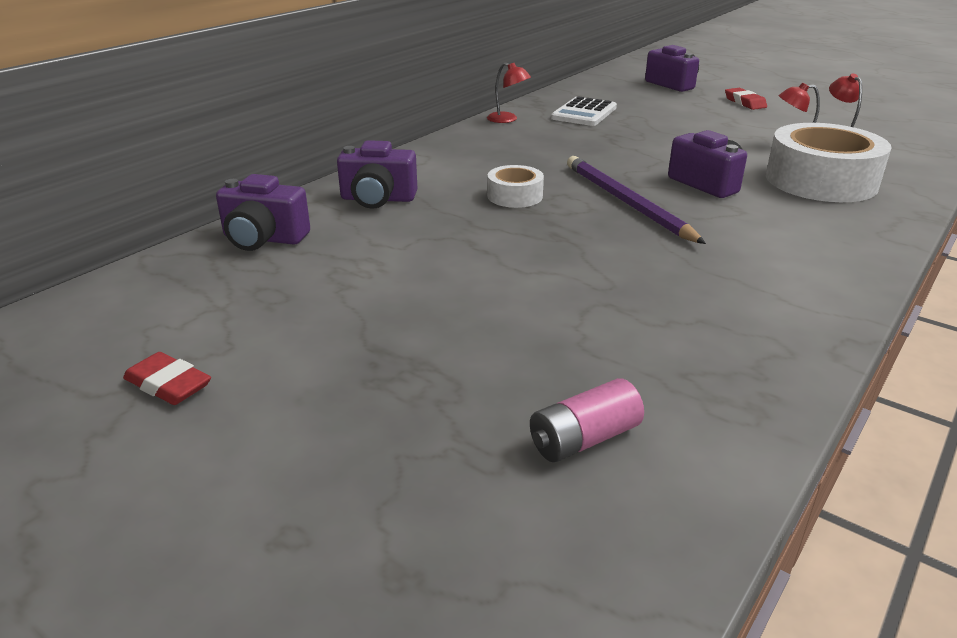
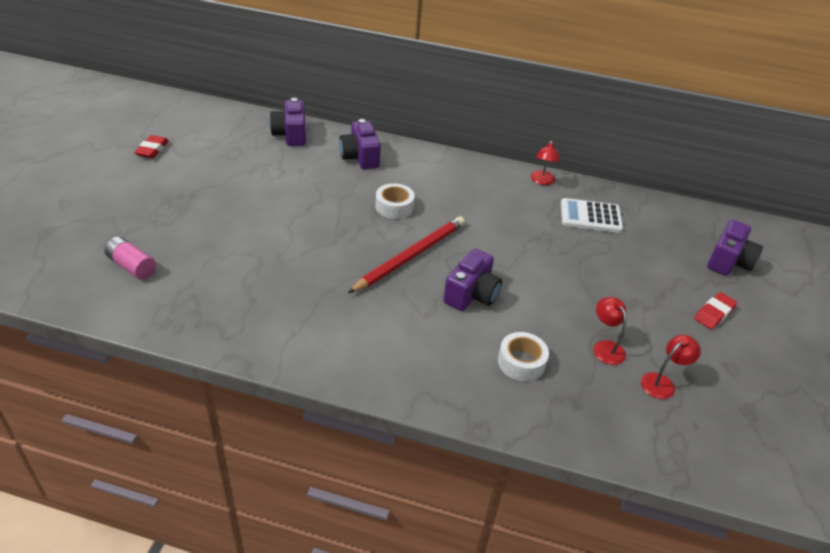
camera: 65 degrees right, 10 degrees up
(626, 202) = (411, 256): purple pencil -> red pencil
(821, 181) = (521, 362): white tape -> white tape, size x0.50

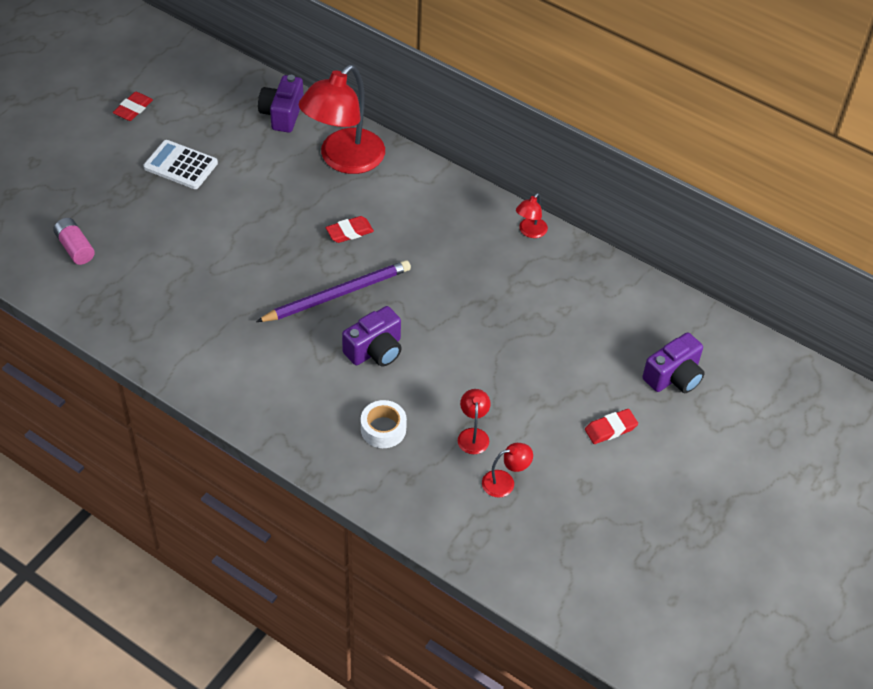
camera: 20 degrees right, 10 degrees up
(360, 157) = (344, 160): purple camera -> red lamp
(394, 207) = (349, 232): white tape -> red eraser
(411, 256) = (337, 294): red pencil -> purple pencil
(590, 216) = (556, 288): white calculator -> white calculator (180, 165)

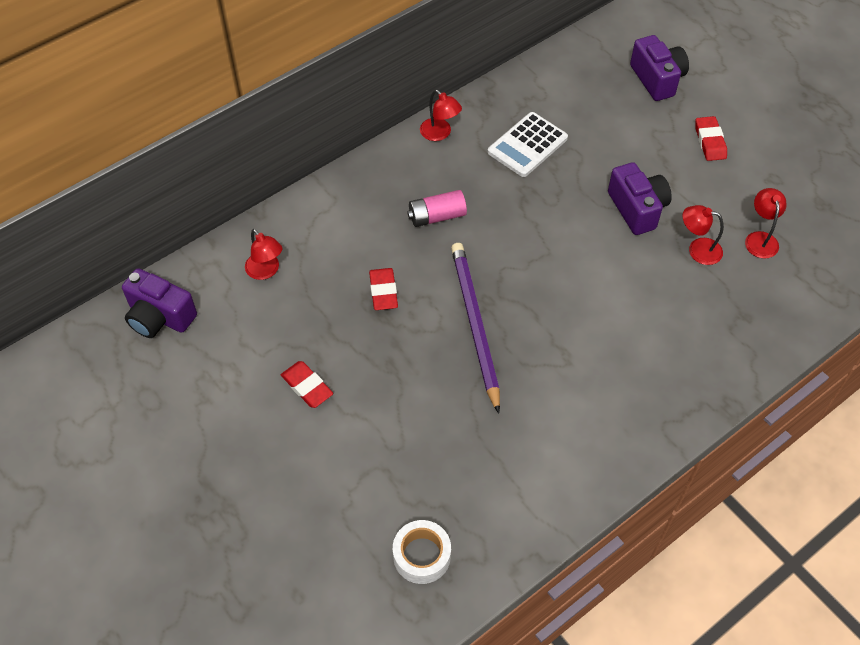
camera: 70 degrees left, 5 degrees up
(75, 248) = (301, 607): pink battery -> pink battery (437, 216)
(133, 109) = (66, 488): red eraser -> red eraser (307, 386)
(180, 165) = (200, 449): white calculator -> white calculator (527, 145)
(344, 160) = (266, 271): red lamp -> red lamp, size x0.43
(375, 350) = (566, 307): purple camera -> purple camera (637, 209)
(383, 429) = (675, 325): white tape -> white tape (422, 556)

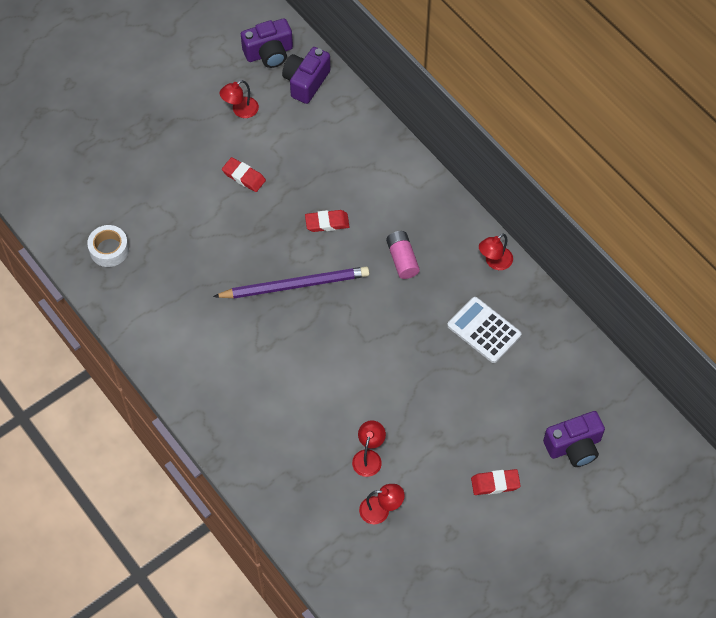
camera: 90 degrees right, 5 degrees up
(266, 271) = (347, 144): red lamp -> red lamp (240, 110)
(307, 386) = (243, 176): red eraser -> red eraser turned 75 degrees clockwise
(637, 209) = (413, 413): purple camera -> purple camera (269, 53)

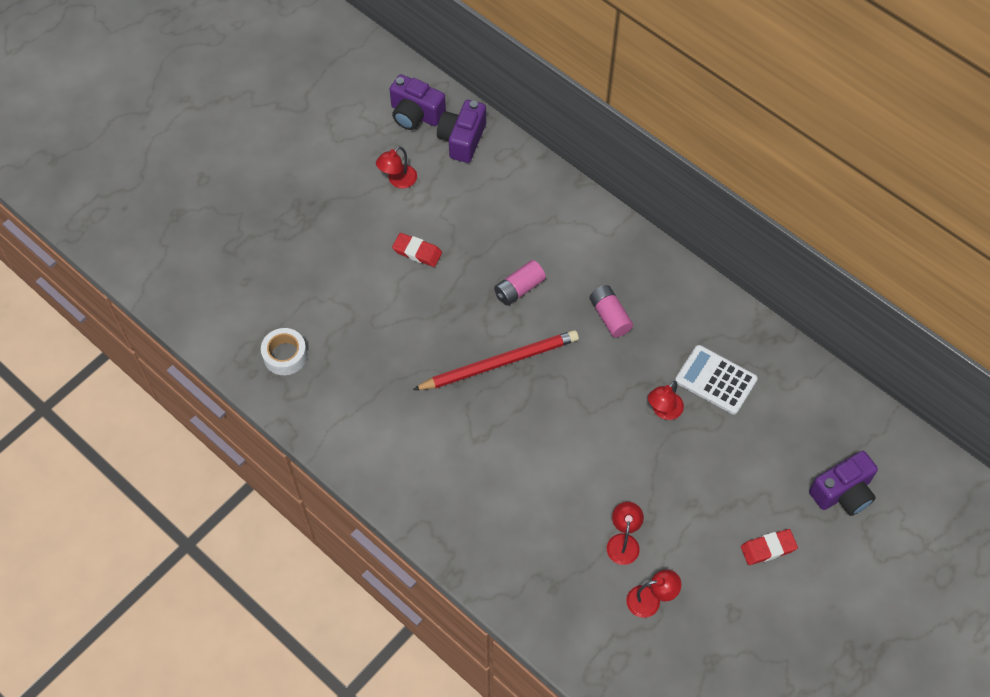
camera: 10 degrees left, 0 degrees up
(269, 53) = (415, 114): purple camera -> purple camera turned 60 degrees clockwise
(295, 285) = (499, 362): purple pencil -> red pencil
(327, 223) = (519, 289): red eraser -> pink battery
(494, 262) = (709, 304): red lamp -> red lamp (663, 411)

